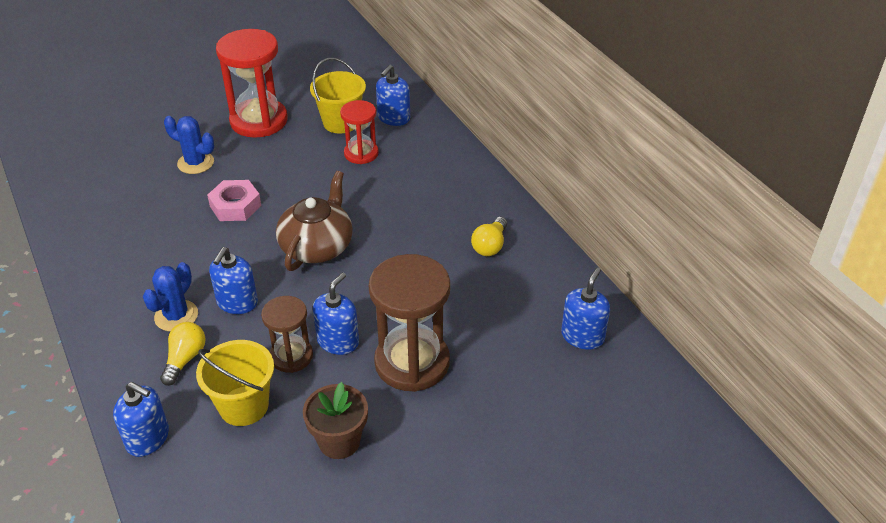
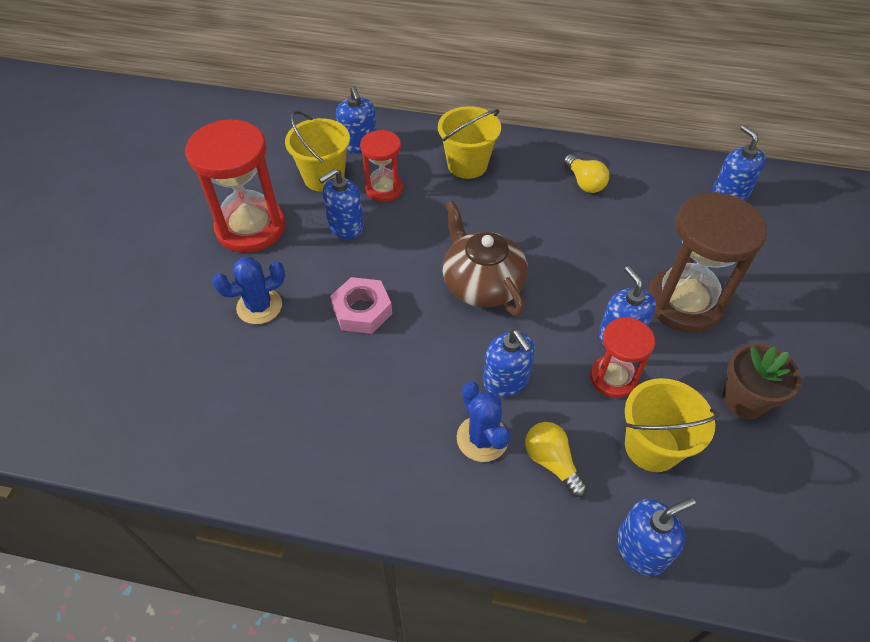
camera: 50 degrees left, 10 degrees up
(291, 356) = (613, 378): brown hourglass -> red hourglass
(304, 157) = (346, 226): none -> blue soap dispenser
(435, 177) = (467, 165): none -> yellow bucket

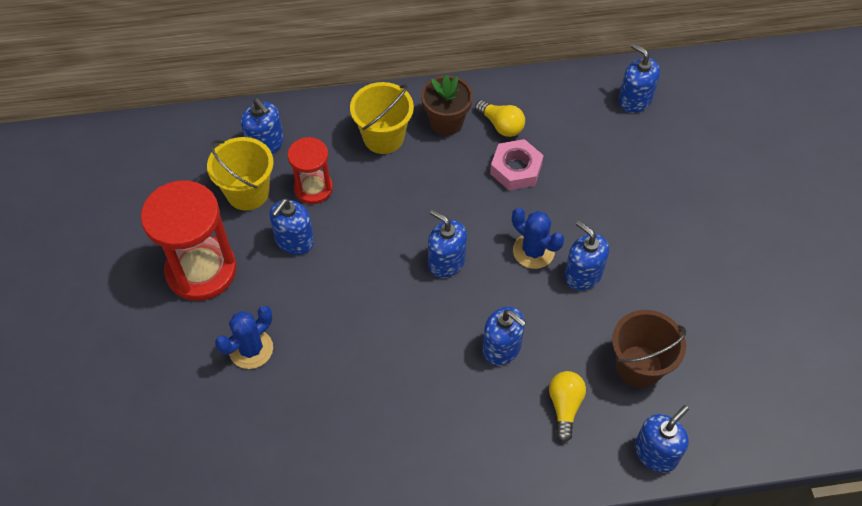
camera: 20 degrees left, 5 degrees up
(362, 310) = (348, 322): pink nut -> pink nut (516, 169)
(482, 284) = (446, 261): brown teapot -> blue soap dispenser
(482, 438) = (501, 406): blue cactus -> blue cactus (533, 251)
(552, 462) = (565, 407): yellow light bulb -> yellow light bulb turned 60 degrees clockwise
(613, 378) = (589, 316): red hourglass -> none
(652, 447) = (639, 366): yellow bucket -> brown bucket
(684, 302) = (626, 225): brown hourglass -> none
(744, 400) = (699, 301): brown flower pot -> brown flower pot (446, 122)

